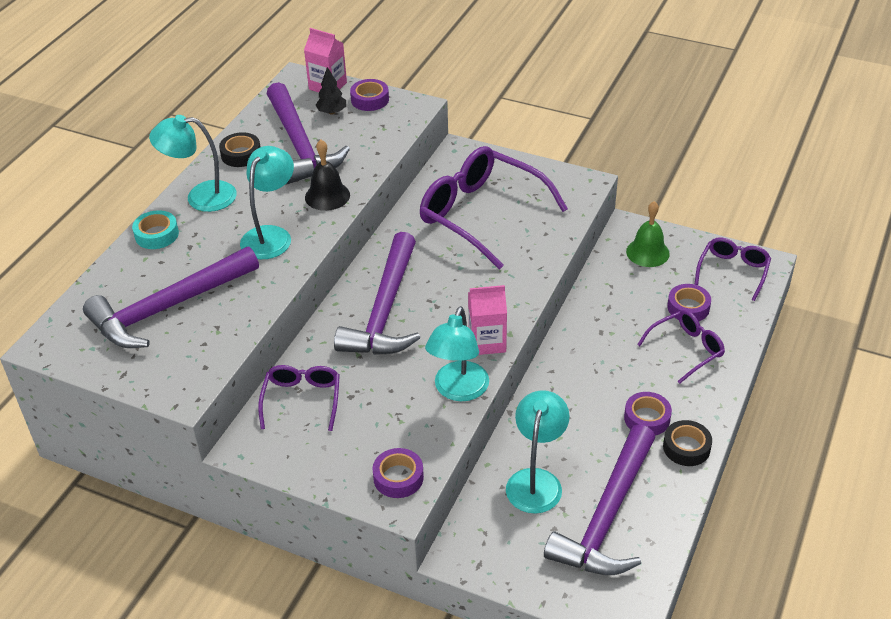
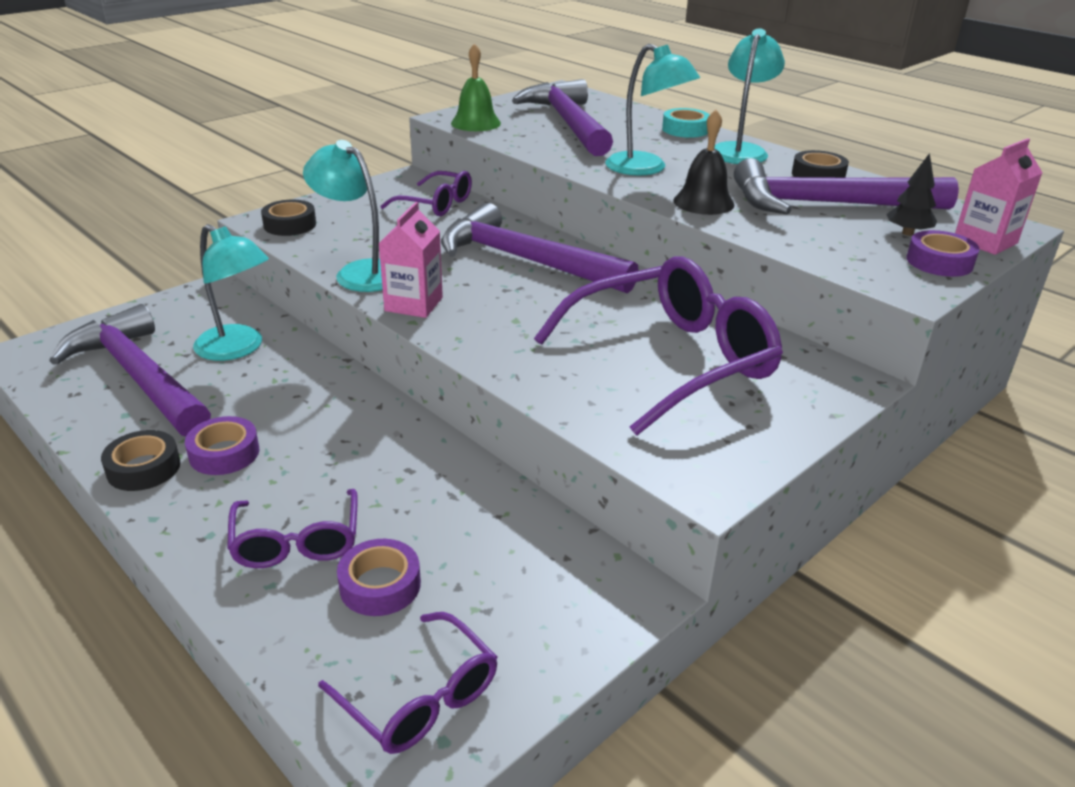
camera: 110 degrees right, 10 degrees down
(398, 477) = (290, 225): purple tape -> black tape
(647, 252) = (551, 592): green bell -> green bell (475, 123)

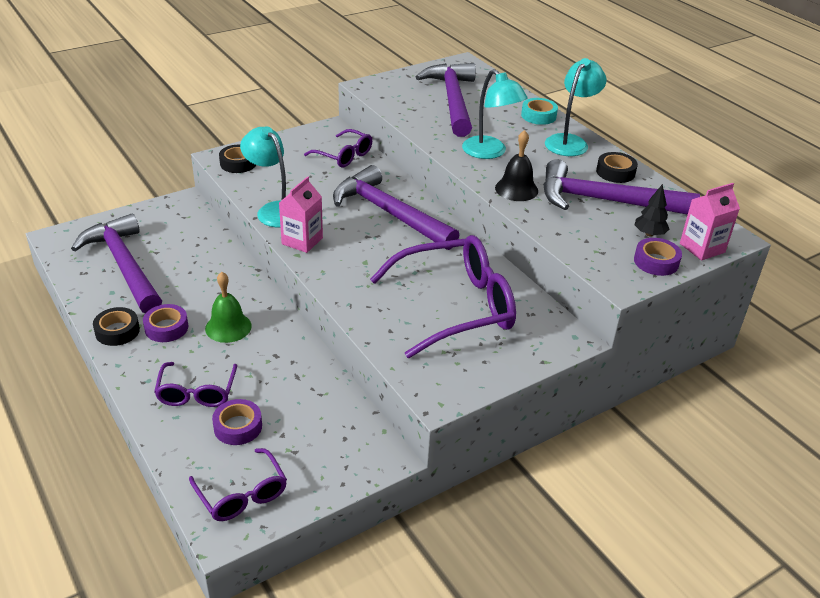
camera: 10 degrees right, 5 degrees up
(238, 349) = (190, 252): turquoise lamp -> none
(475, 123) = (384, 94): green bell -> green bell (228, 327)

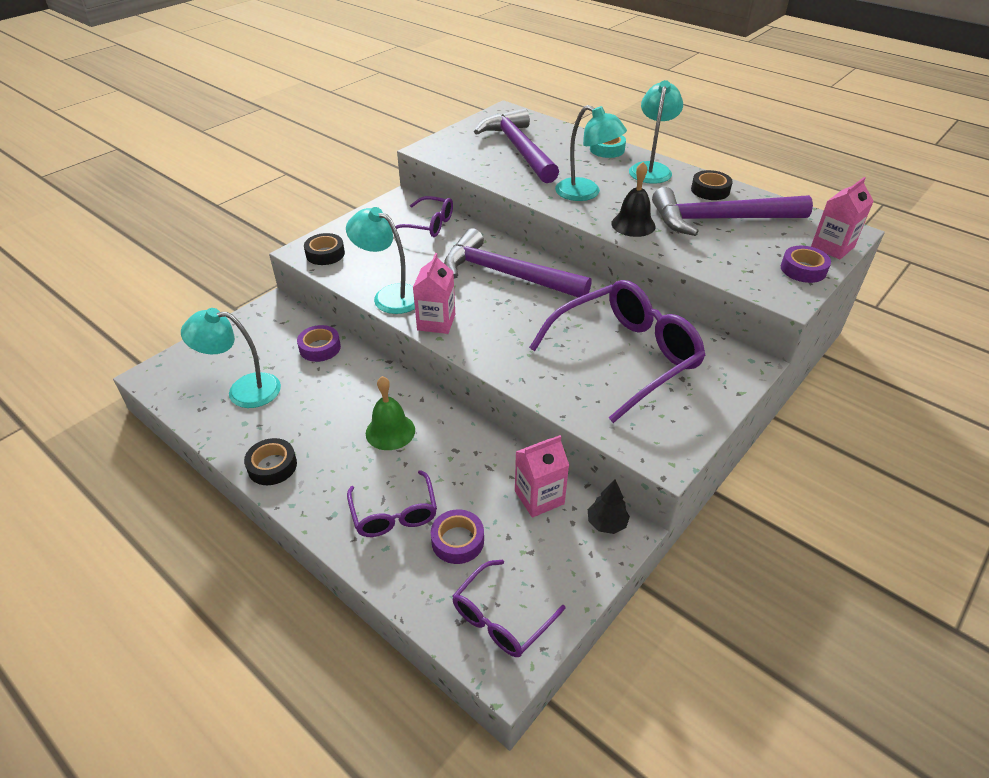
camera: 15 degrees left, 5 degrees up
(124, 265) = (243, 390): purple hammer -> turquoise lamp
(166, 328) = (324, 449): purple tape -> purple tape (320, 348)
(242, 494) = (502, 617): purple glasses -> purple glasses turned 90 degrees clockwise
(327, 411) = (539, 497): none -> pink carton
(649, 234) = (779, 243): black tree -> black tree (606, 523)

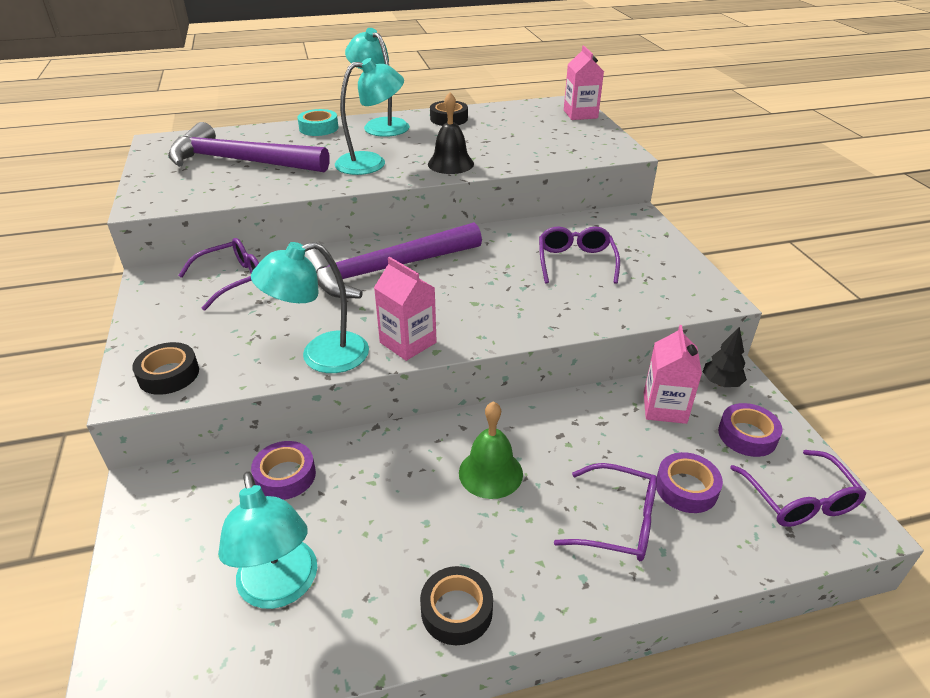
camera: 55 degrees left, 5 degrees down
(243, 390) = (280, 588): turquoise lamp -> turquoise lamp turned 60 degrees counterclockwise
(624, 357) = (576, 262): purple glasses -> purple glasses, size x0.53
(720, 220) = (494, 132): purple hammer -> none
(803, 269) = (595, 133): purple tape -> purple tape (747, 435)

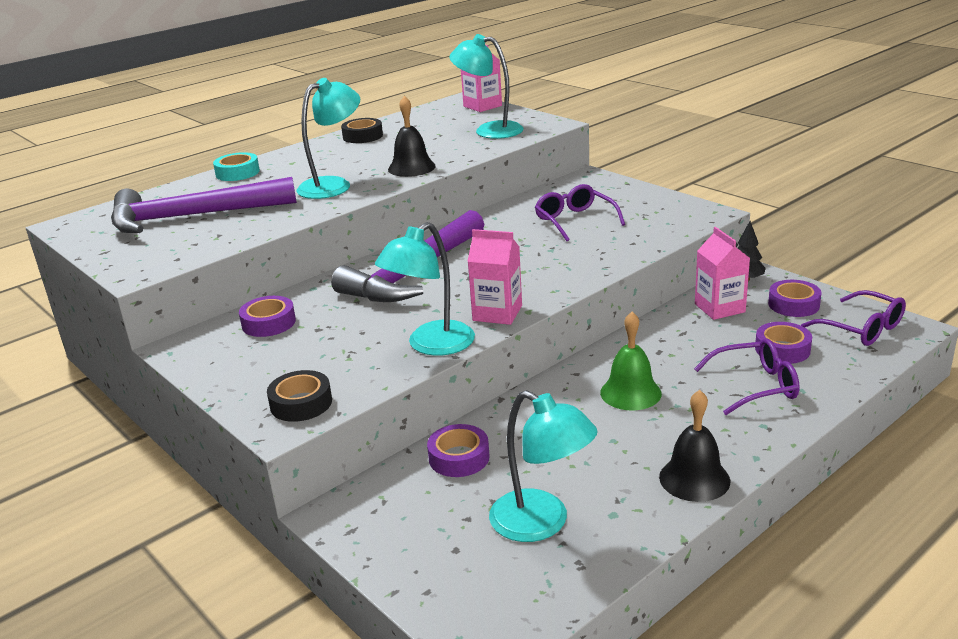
camera: 25 degrees left, 10 degrees down
(232, 280) = (268, 323): purple glasses -> purple tape
(380, 125) = (300, 156): turquoise lamp -> turquoise lamp (489, 130)
(456, 610) = (694, 479): black tape -> black bell

